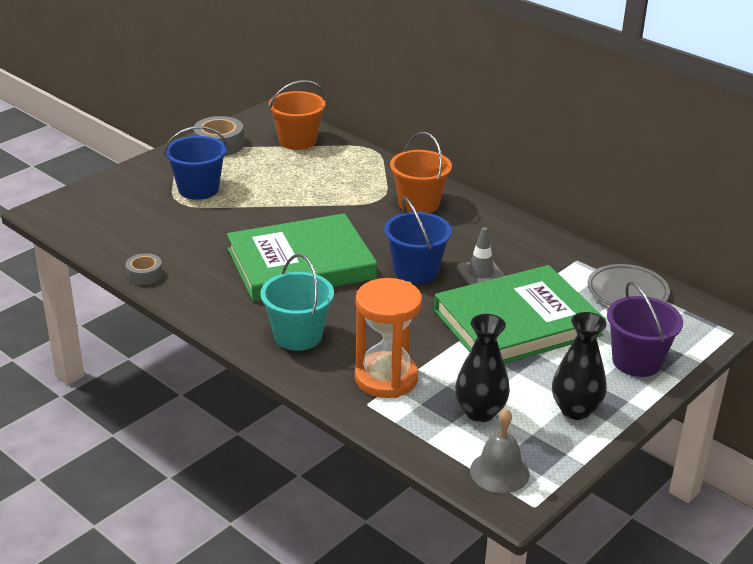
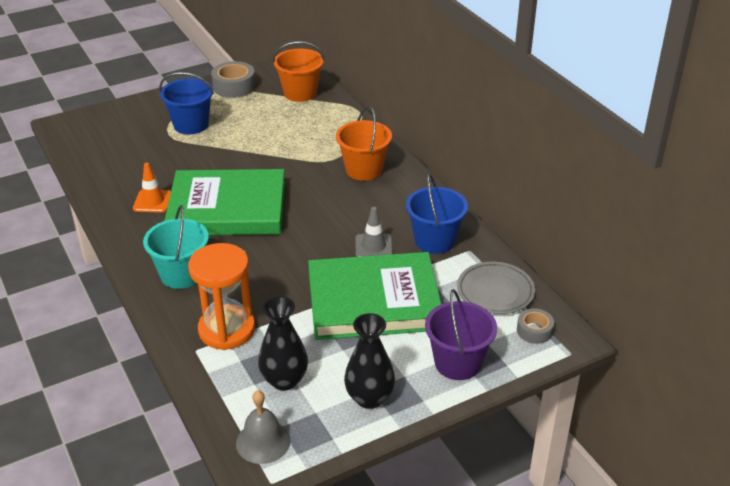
camera: 20 degrees right, 5 degrees up
(144, 274) = (99, 194): grey tape -> grey tape (534, 331)
(212, 271) = (153, 201): none -> orange traffic cone
(416, 271) = (319, 233): blue bucket -> blue bucket (435, 240)

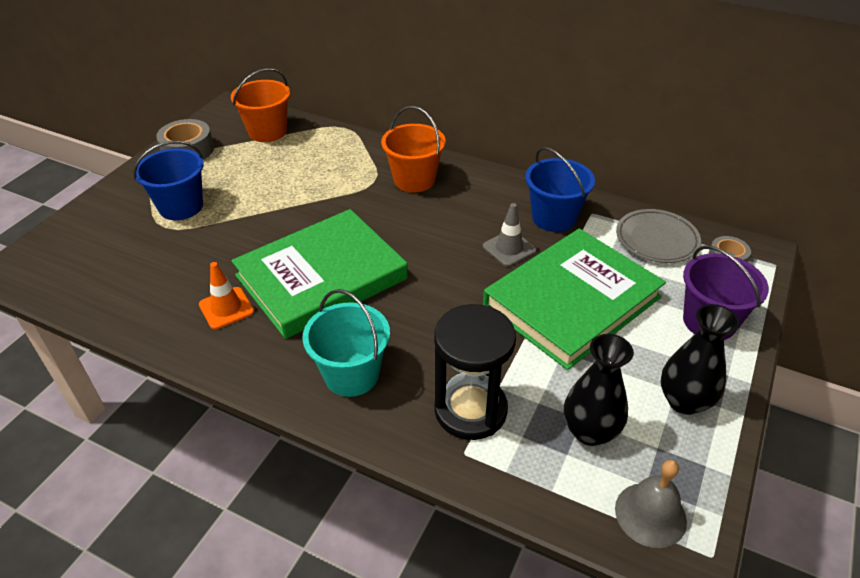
camera: 35 degrees left, 5 degrees up
(227, 330) = (470, 410): orange hourglass -> black hourglass

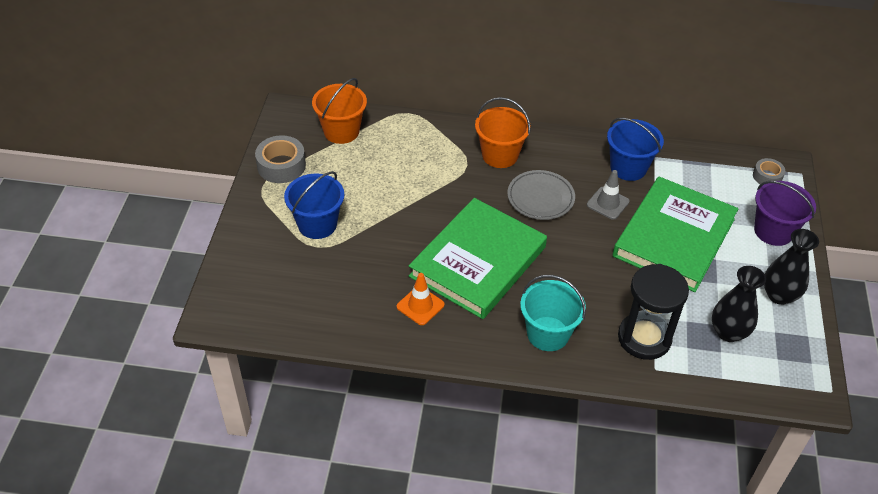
camera: 20 degrees left, 5 degrees up
(650, 514) = (787, 376): grey bell -> none
(656, 240) = (712, 171): grey plate -> grey plate (540, 198)

